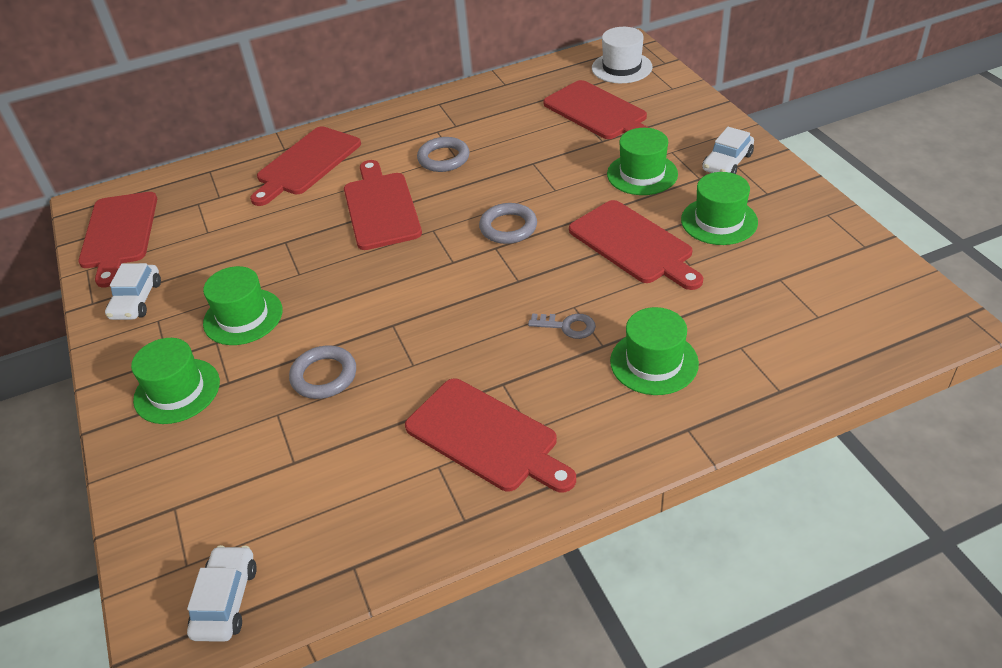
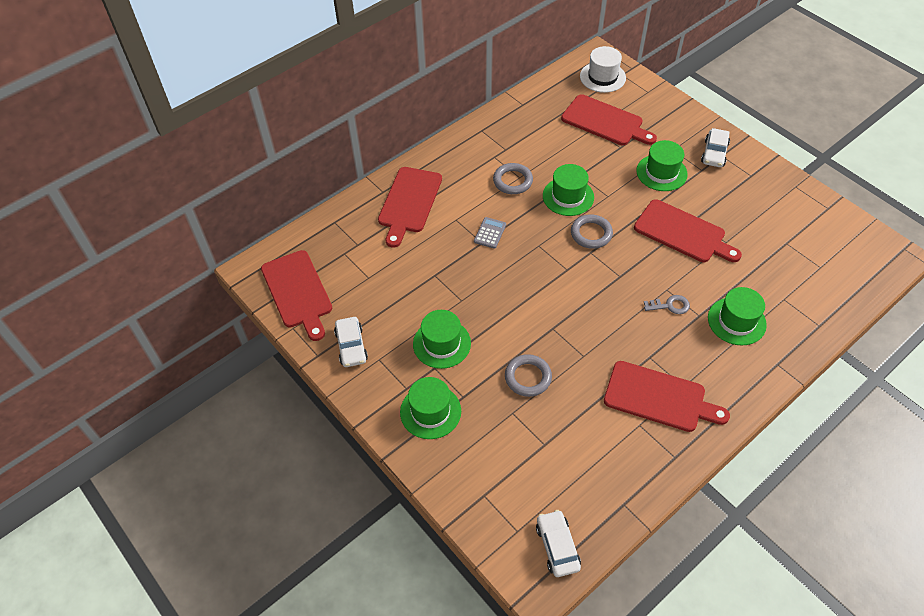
camera: 20 degrees left, 10 degrees up
(381, 208) = (490, 233): red cutting board -> grey calculator
(719, 221) = (729, 204): green hat -> green hat (568, 196)

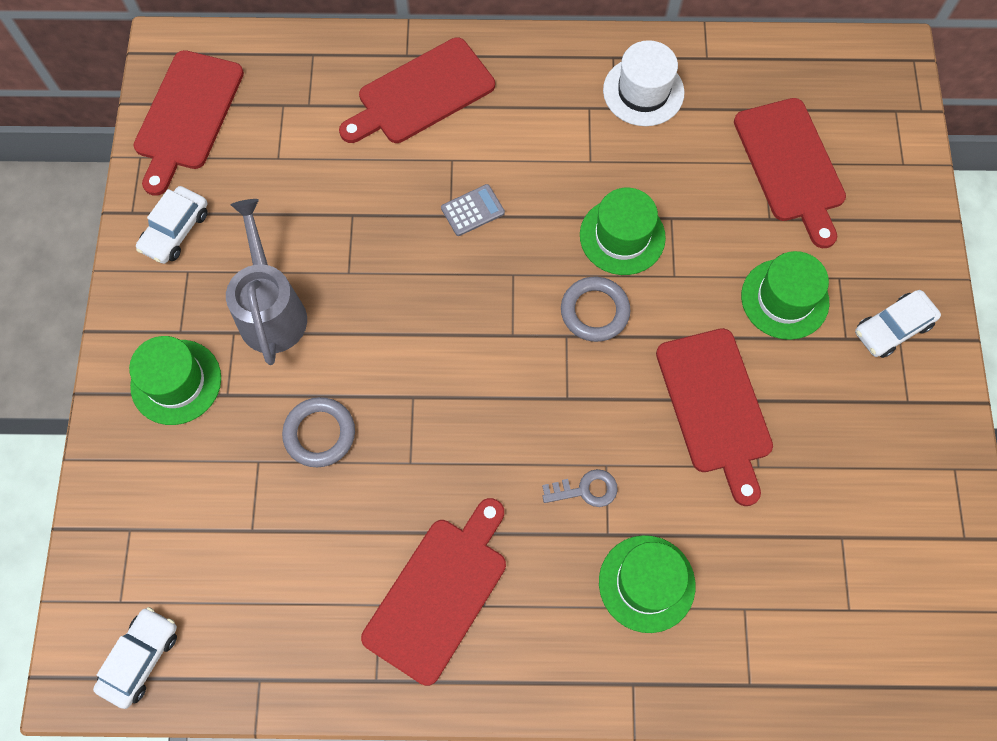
camera: 40 degrees right, 15 degrees up
(441, 343) = (271, 309): green hat -> grey watering can
(512, 181) = (575, 160): grey ring -> none
(602, 77) = (863, 95): white hat -> white hat (643, 91)
(659, 398) = (439, 593): red cutting board -> red cutting board turned 120 degrees counterclockwise
(670, 305) = (585, 490): grey key -> grey key turned 45 degrees counterclockwise

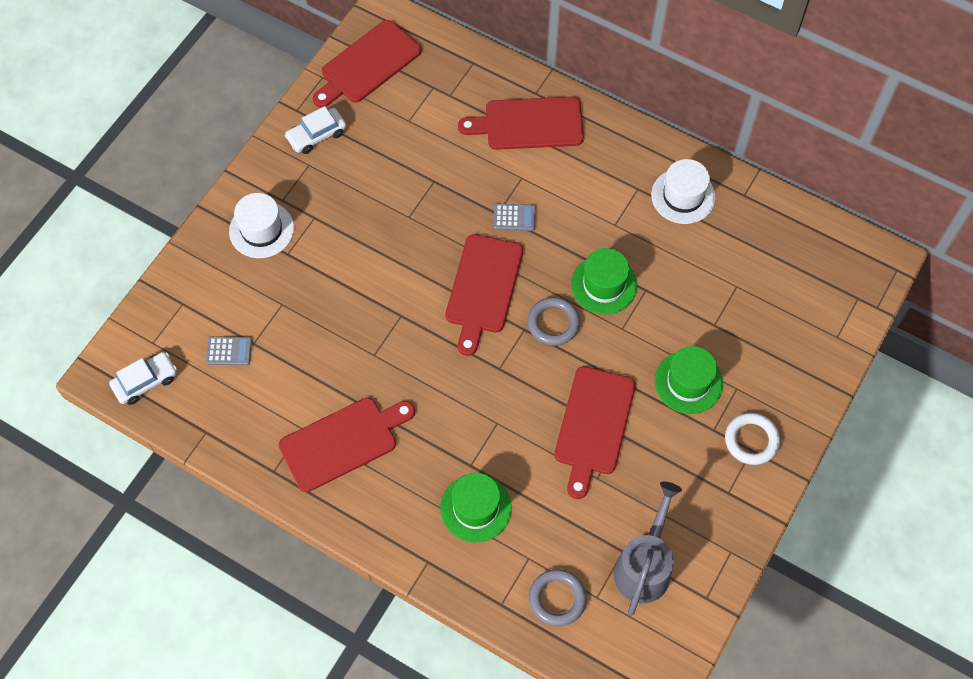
camera: 30 degrees right, 5 degrees down
(176, 382) = (261, 230): green hat -> white hat
(226, 557) = (229, 351): none -> grey calculator
(271, 309) = (346, 215): grey watering can -> grey watering can (644, 565)
(319, 434) = (329, 307): grey ring -> grey ring (557, 599)
(585, 490) = (474, 430): grey key -> none
(791, 165) = (754, 297): red cutting board -> red cutting board (483, 288)
(892, 328) = (751, 440): white car -> white ring

